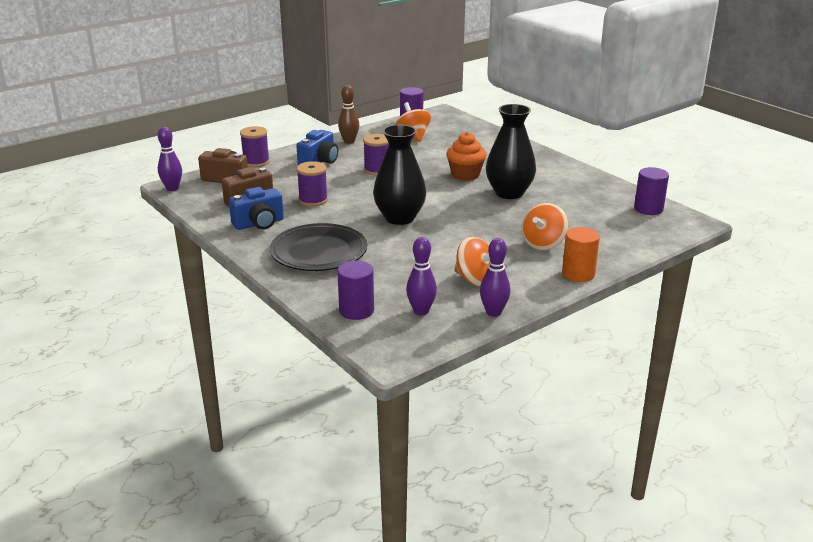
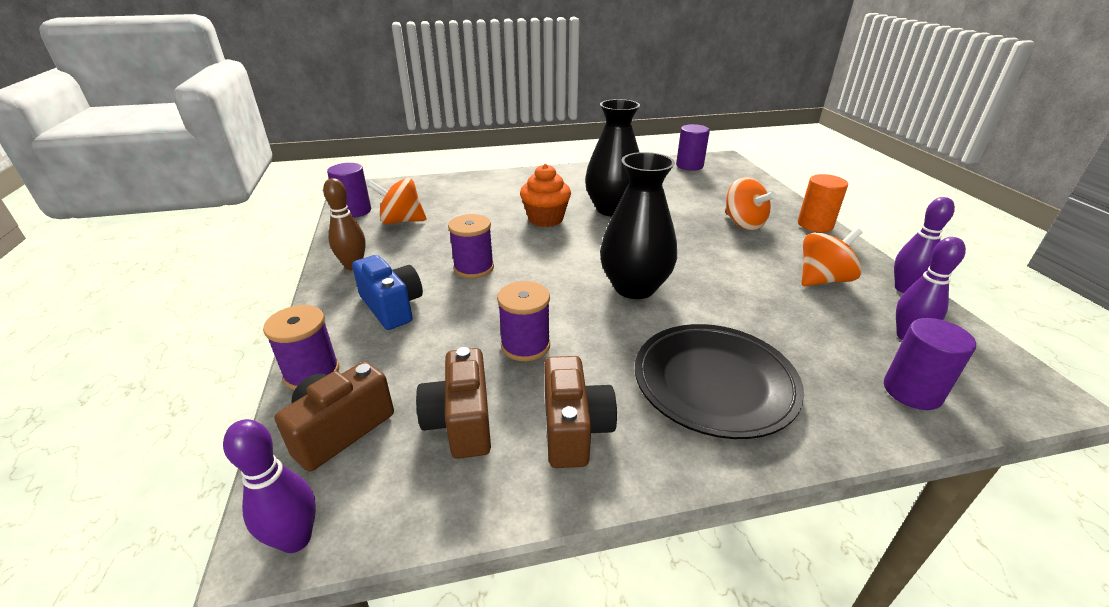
camera: 65 degrees left, 5 degrees up
(259, 224) = (574, 429): blue camera -> brown camera

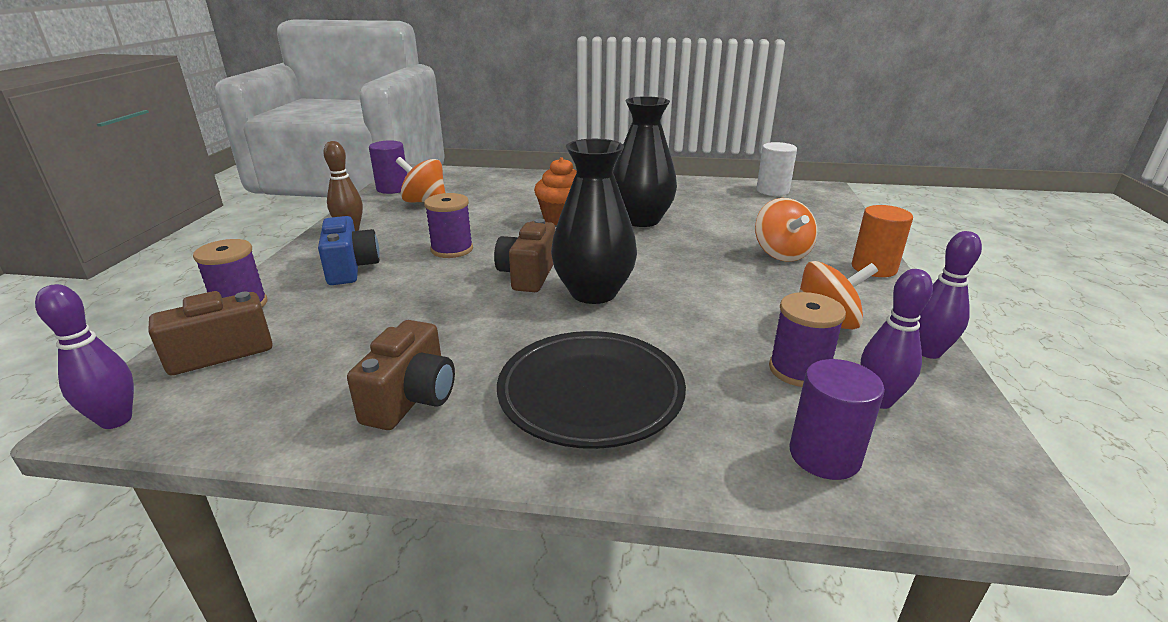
camera: 20 degrees right, 5 degrees down
(461, 422) = (319, 369): brown camera -> brown camera (528, 275)
(525, 345) = (435, 321): purple spool -> purple spool (799, 370)
(689, 166) = (772, 191): purple cylinder -> white cylinder

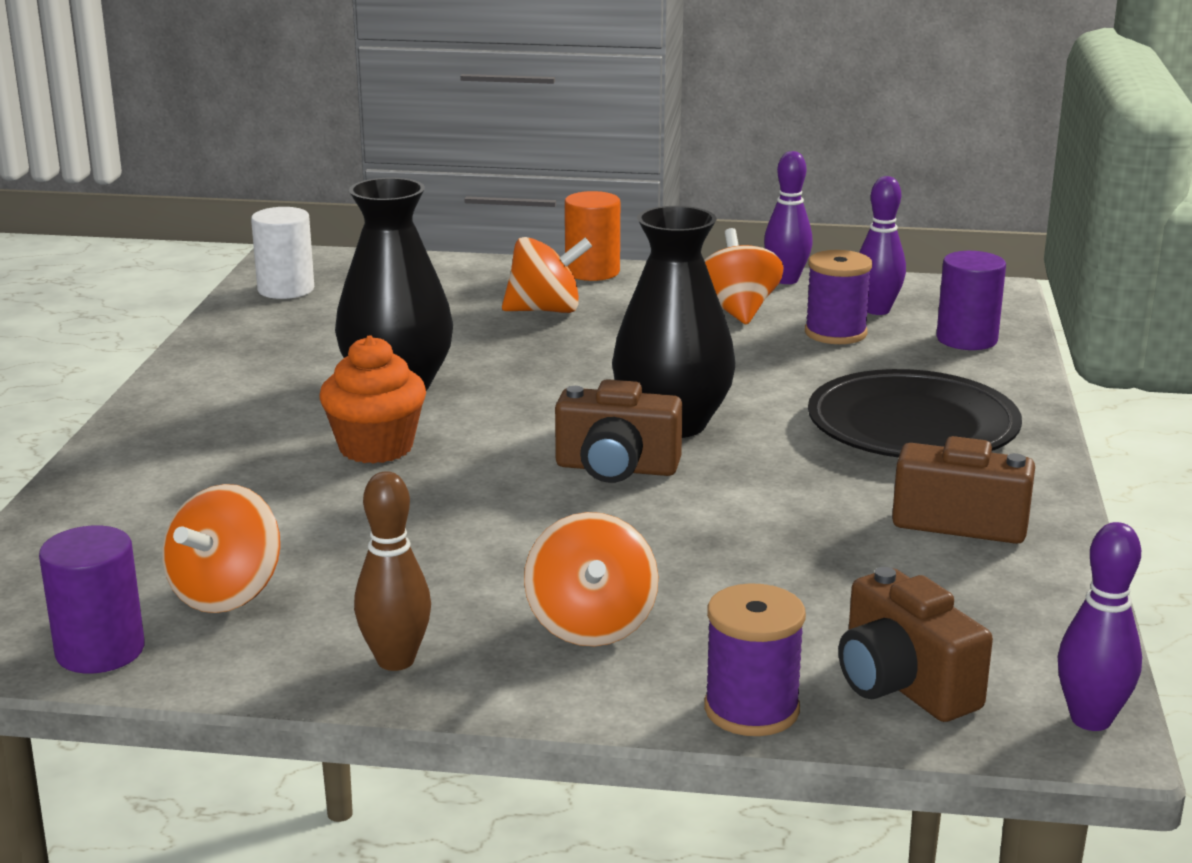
camera: 90 degrees left, 5 degrees down
(351, 268) = (591, 626): blue camera -> orange spinning top
(452, 249) = (510, 537): purple spool -> none

